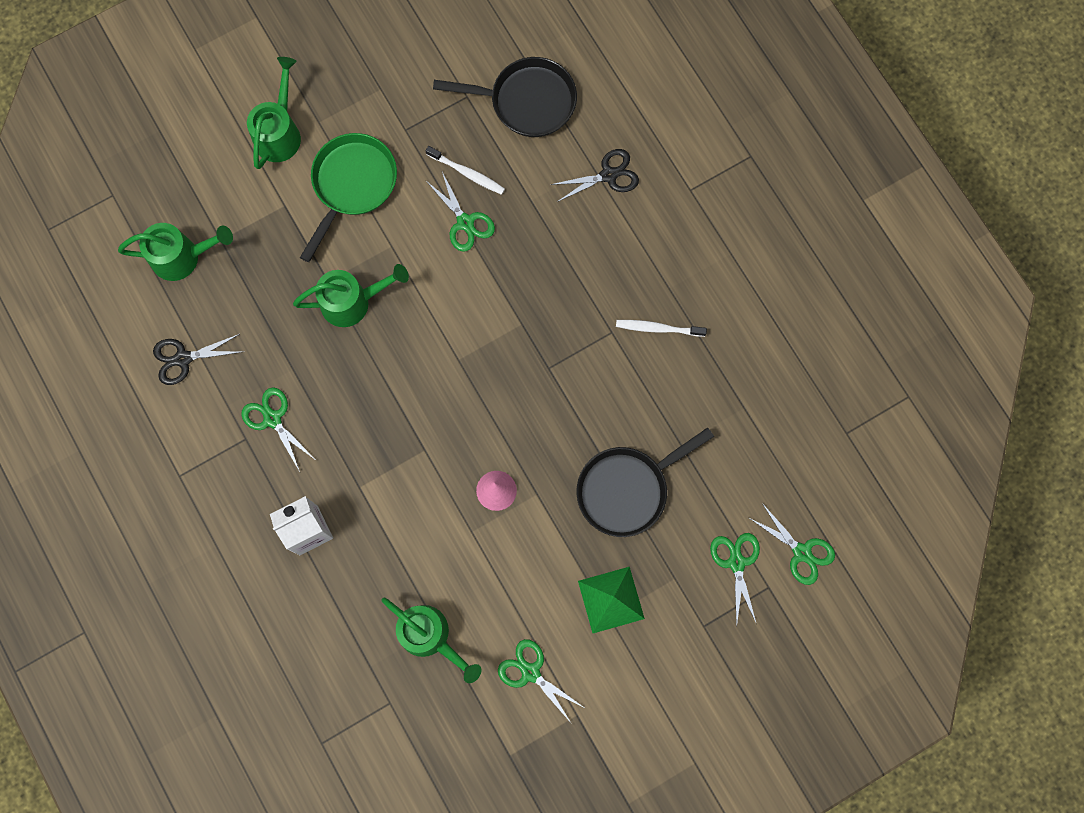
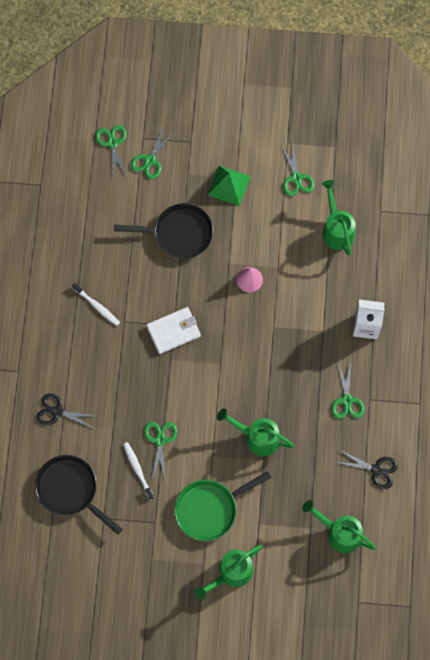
camera: 145 degrees left, 5 degrees down
(543, 361) = (173, 331): none -> white wallet

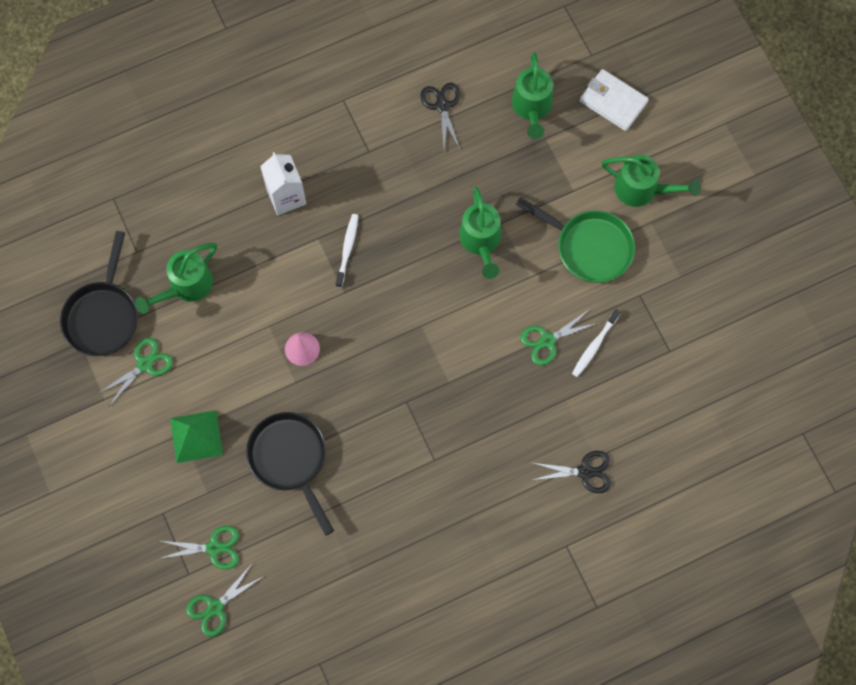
camera: 120 degrees left, 0 degrees up
(57, 412) = (585, 472): black scissors -> black scissors turned 75 degrees counterclockwise
(70, 490) = (662, 404): black pan -> black pan (103, 316)
(97, 306) = (434, 501): white toothbrush -> white toothbrush (347, 249)
(173, 331) = (413, 397): white wallet -> white wallet (613, 101)
(347, 400) = (384, 172): green scissors -> none

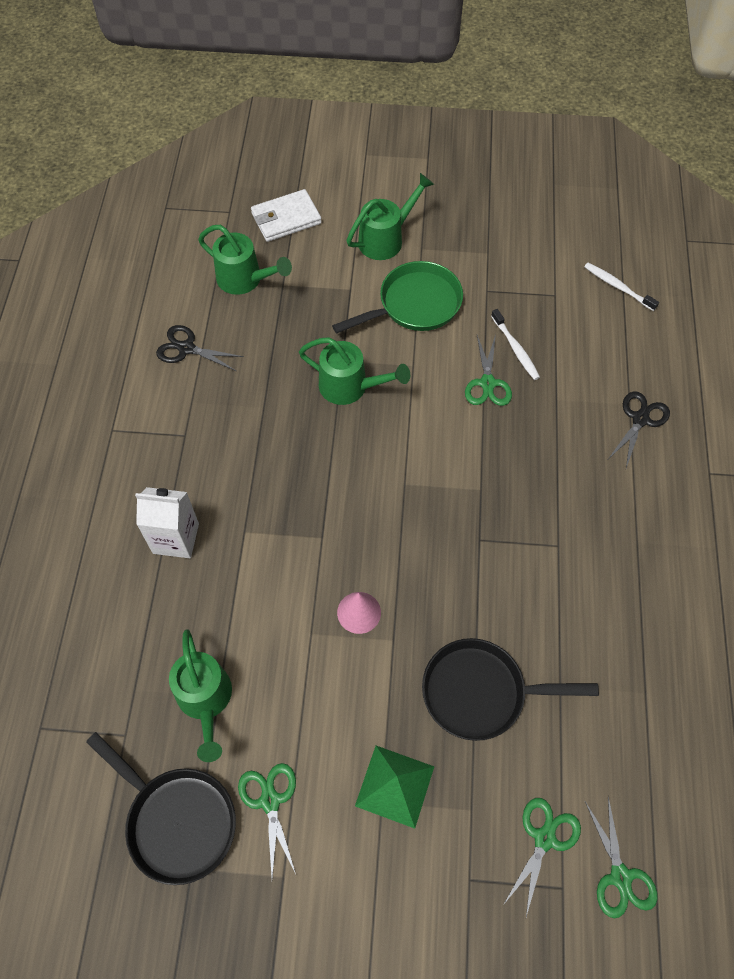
camera: 60 degrees left, 10 degrees down
(347, 249) = (276, 509): white toothbrush -> white toothbrush (617, 286)

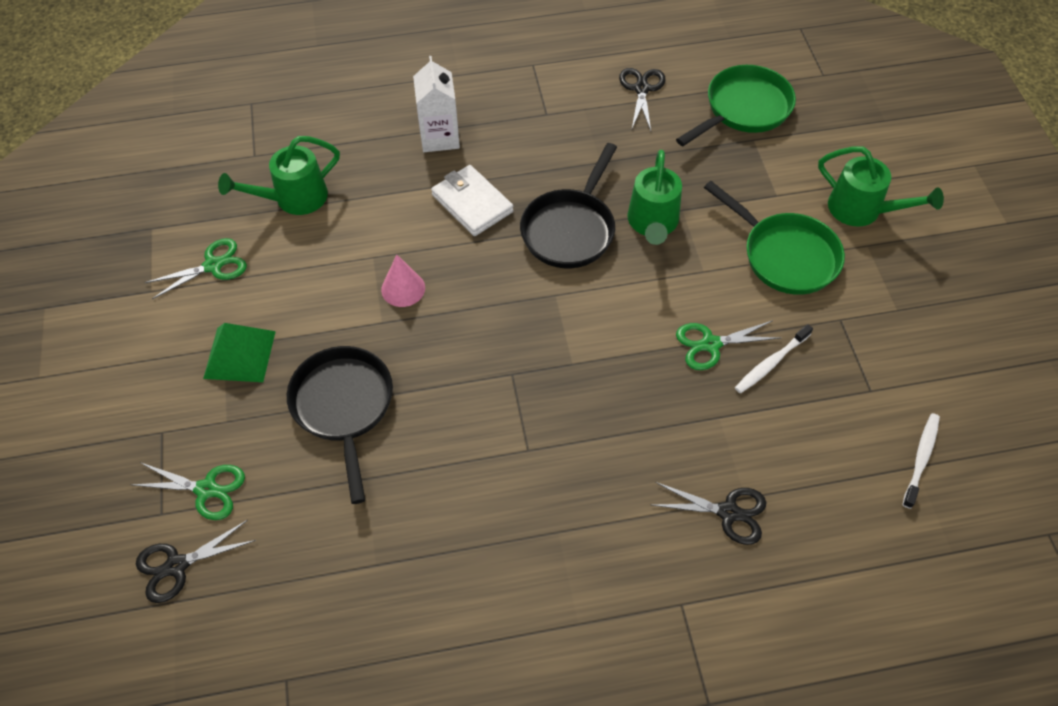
camera: 75 degrees right, 5 degrees down
(177, 821) = (188, 208): black pan -> black pan (570, 229)
(245, 280) = (744, 109): green watering can -> green pan
(286, 218) = (841, 120): white wallet -> white wallet (472, 203)
(620, 877) = (176, 566): green scissors -> black scissors

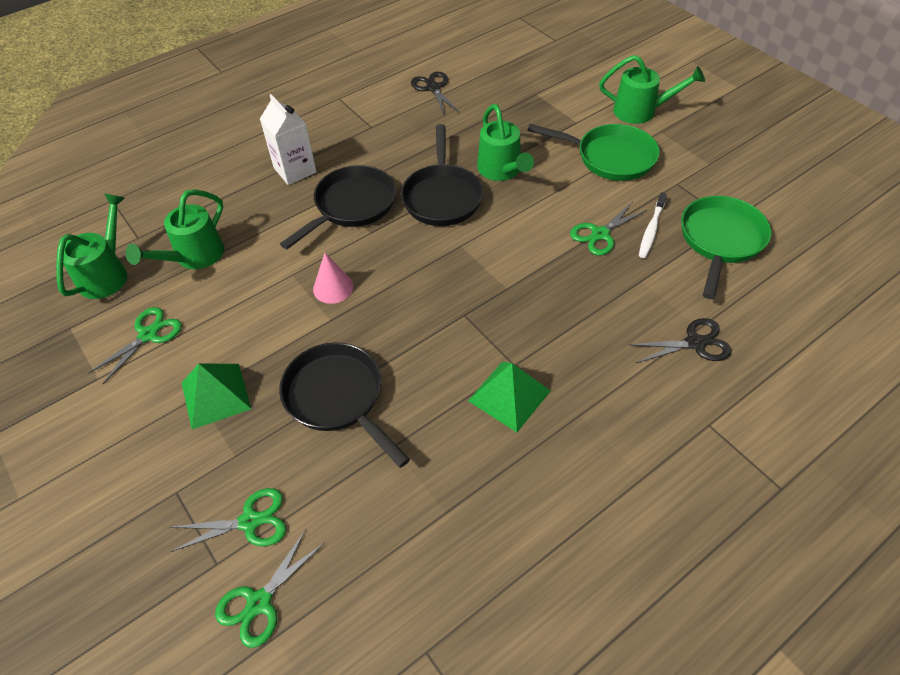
camera: 25 degrees left, 5 degrees down
(176, 566) = (259, 603): black scissors -> green scissors
(209, 184) = (107, 273): none -> green watering can
(472, 203) = (351, 206): white wallet -> black pan
(503, 480) = (509, 396): none -> green pyramid
(744, 109) = (516, 77): green pan -> green pan (720, 240)
(921, 458) = (796, 250): white toothbrush -> none

